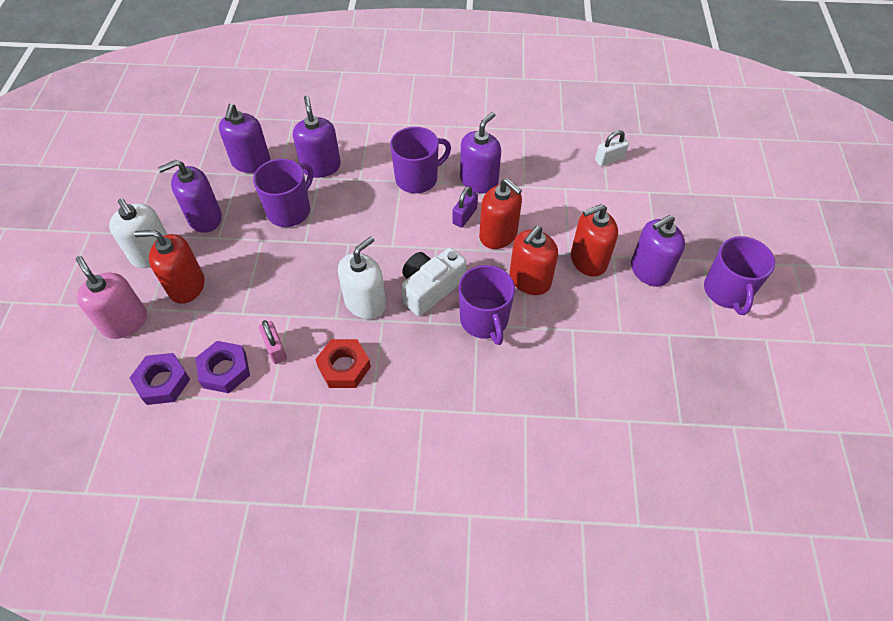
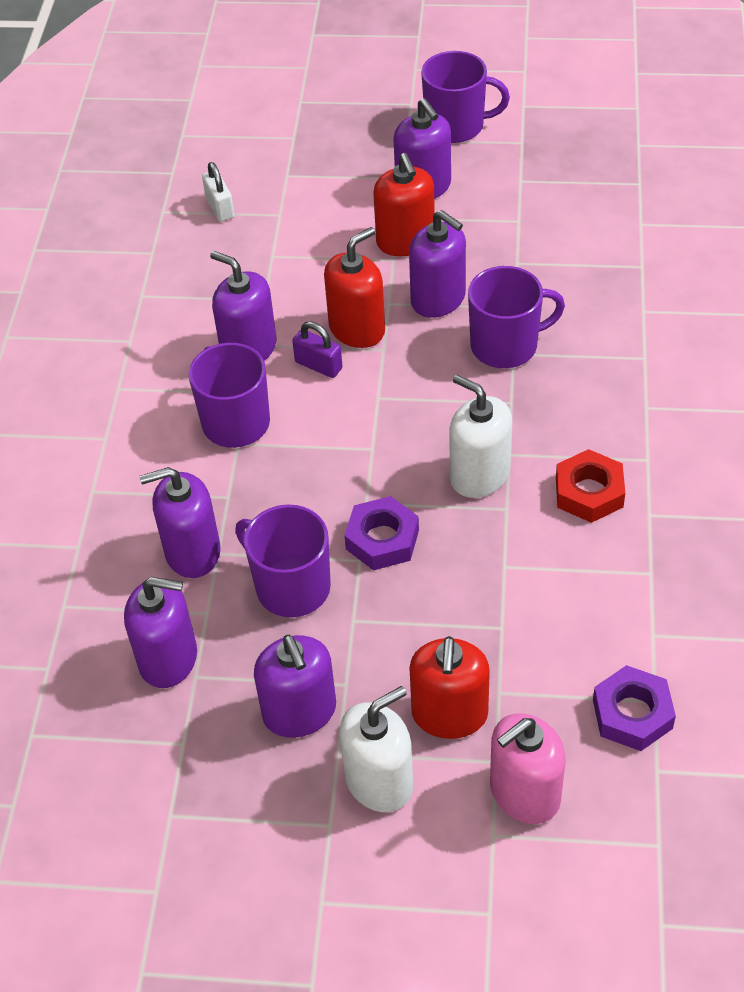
camera: 85 degrees left, 5 degrees down
(225, 370) = (605, 635): purple nut -> purple nut (382, 539)
(275, 349) = (564, 576): pink padlock -> none
(430, 288) = (453, 402): white camera -> none
(529, 280) = (438, 299): red soap dispenser -> purple soap dispenser

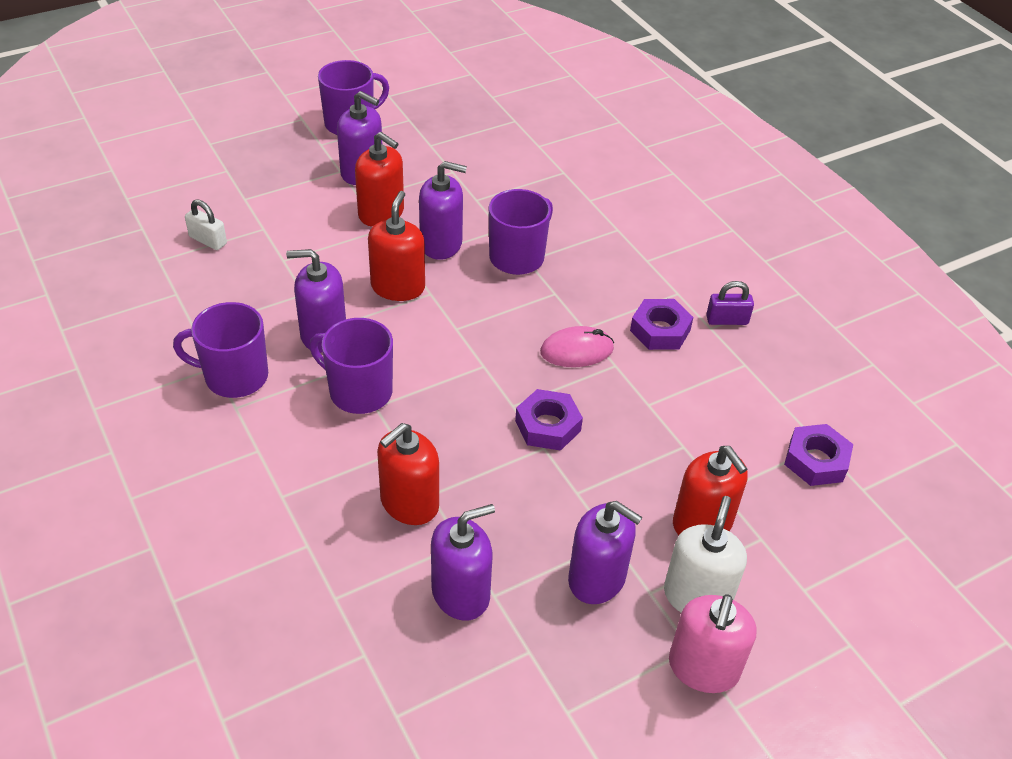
camera: 40 degrees left, 5 degrees down
(192, 552) = (409, 503): purple soap dispenser -> red soap dispenser
(291, 587) = (510, 491): purple mug -> purple mug (235, 376)
(318, 365) = (390, 324): purple padlock -> purple padlock (727, 320)
(479, 475) = (577, 350): white soap dispenser -> pink mouse
(524, 793) = (798, 549): pink soap dispenser -> pink soap dispenser (703, 668)
(589, 492) = (660, 330): red nut -> purple nut

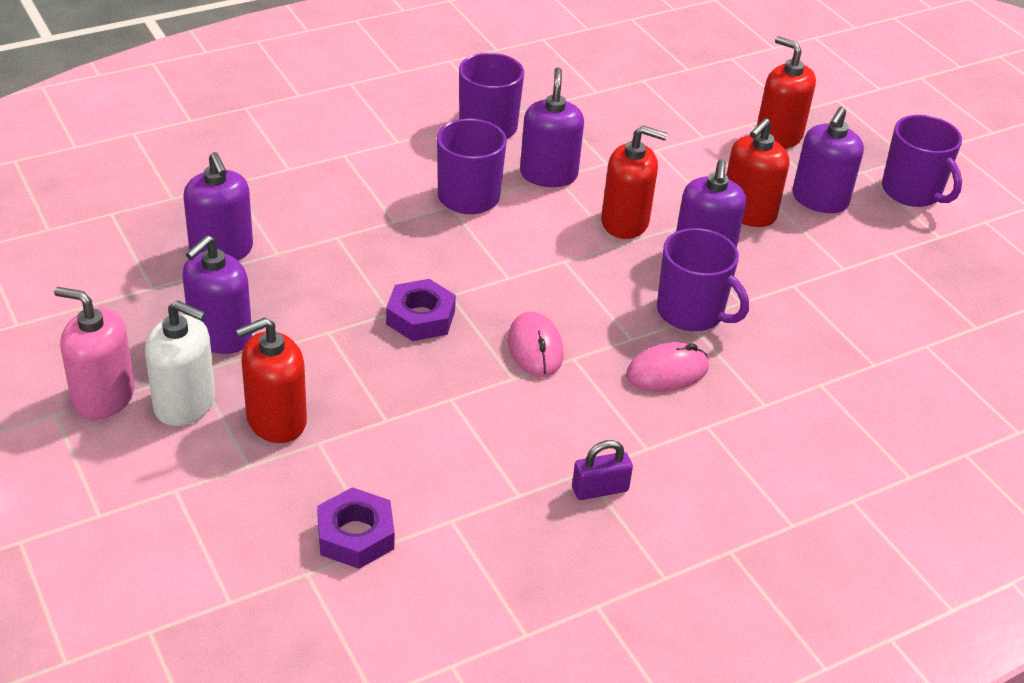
camera: 90 degrees right, 5 degrees down
(208, 240) = (677, 105): white padlock -> none
(409, 503) = (327, 224): red soap dispenser -> red soap dispenser (778, 136)
(592, 276) = (667, 372): none -> pink mouse
(660, 330) = (575, 423): purple nut -> none
(727, 320) = (600, 489): purple padlock -> purple padlock turned 75 degrees clockwise

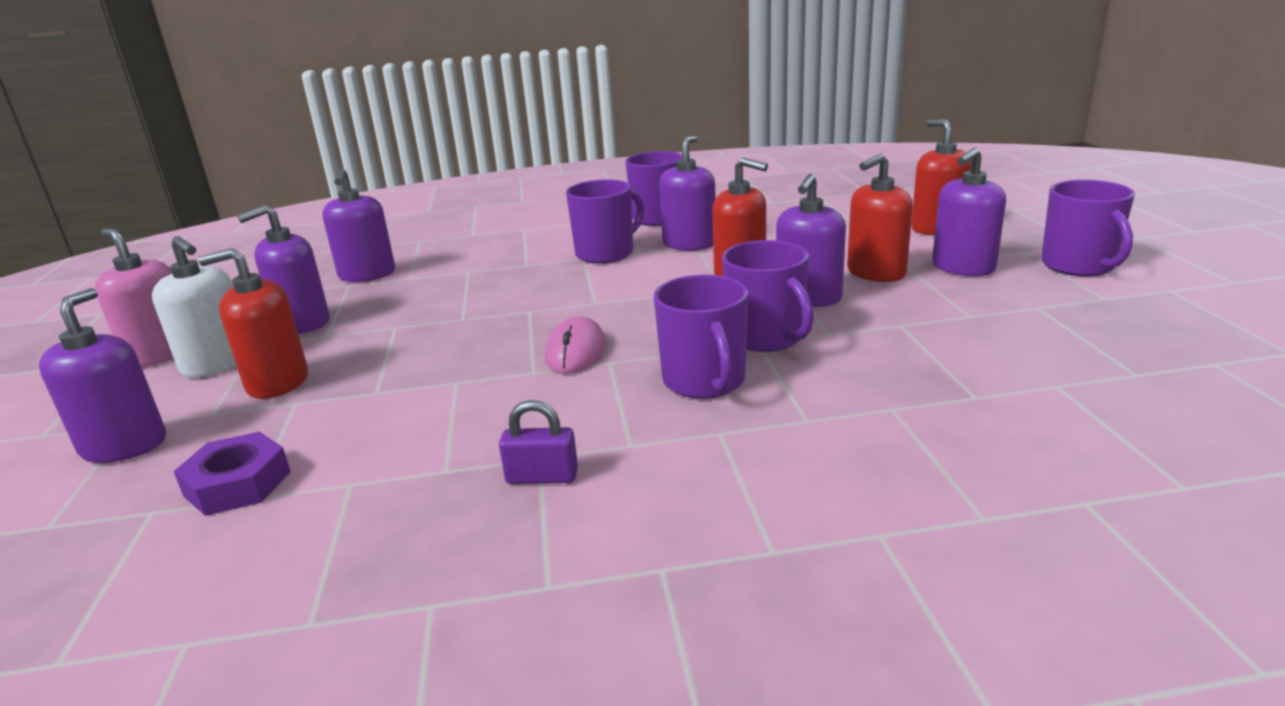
camera: 25 degrees right, 15 degrees down
(202, 514) = (124, 445): none -> purple soap dispenser
(420, 317) = (486, 323): purple nut -> none
(667, 372) = (704, 381): pink mouse -> purple mug

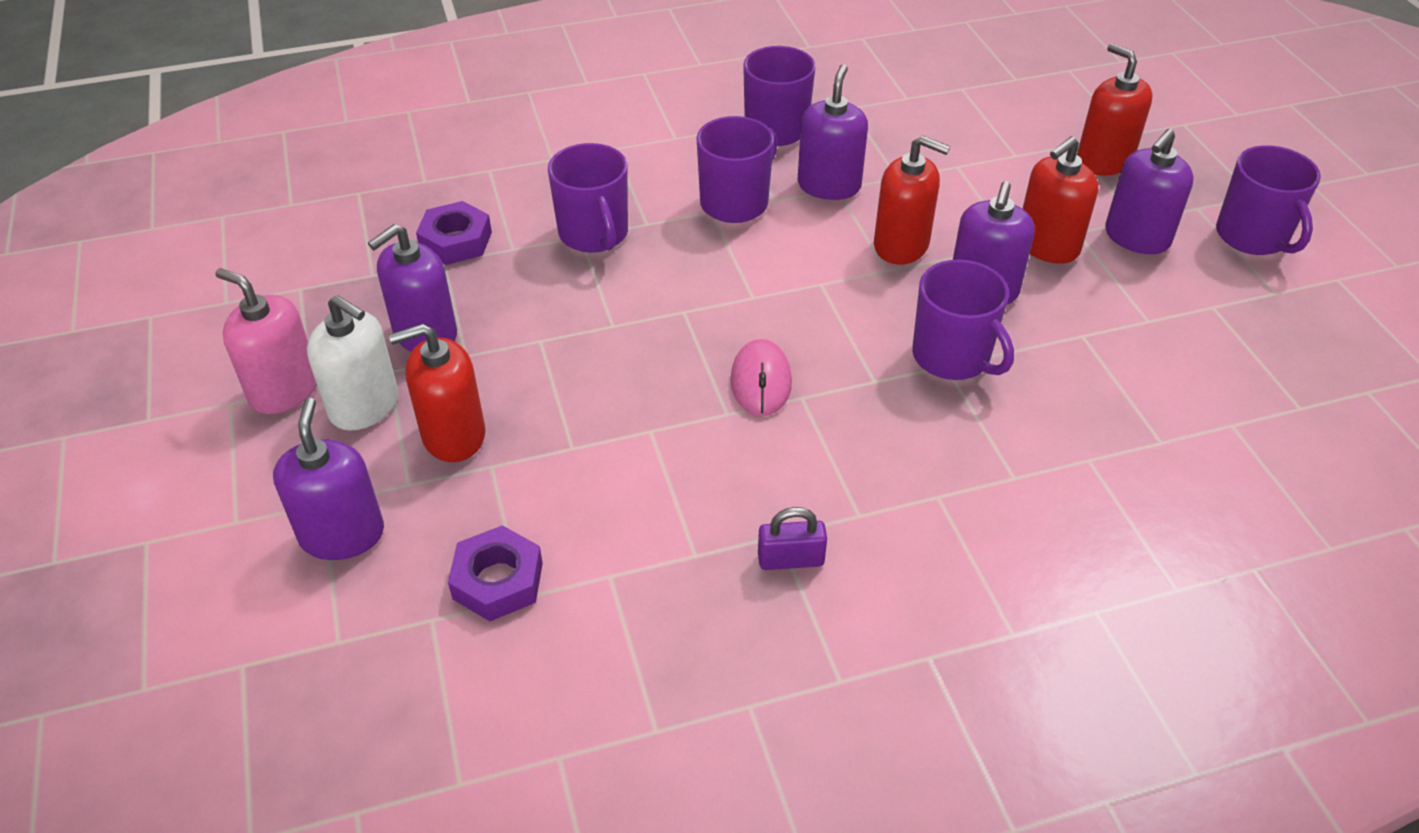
camera: 10 degrees left, 20 degrees up
(367, 274) = (456, 241): purple soap dispenser -> purple nut
(704, 381) = (906, 425): purple mug -> purple mug (594, 234)

